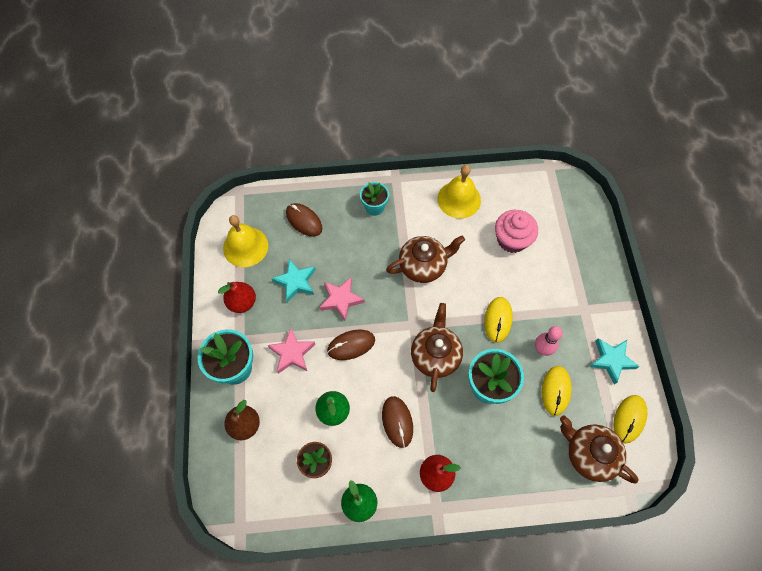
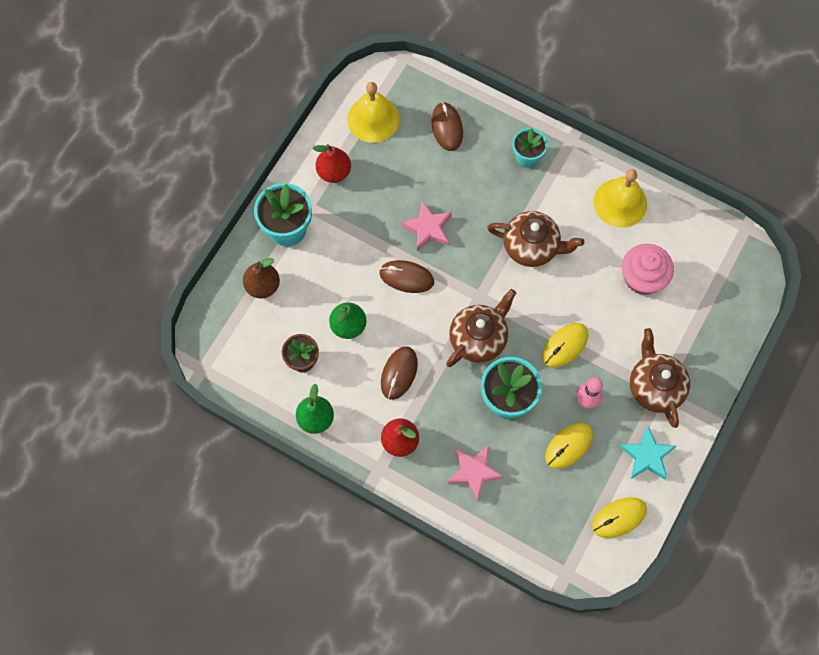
camera: 35 degrees right, 5 degrees up
(292, 353) = (347, 249): pink star -> pink star (474, 472)
(296, 282) = (397, 184): turquoise star -> none
(589, 454) = (554, 520): brown teapot -> brown teapot (655, 386)

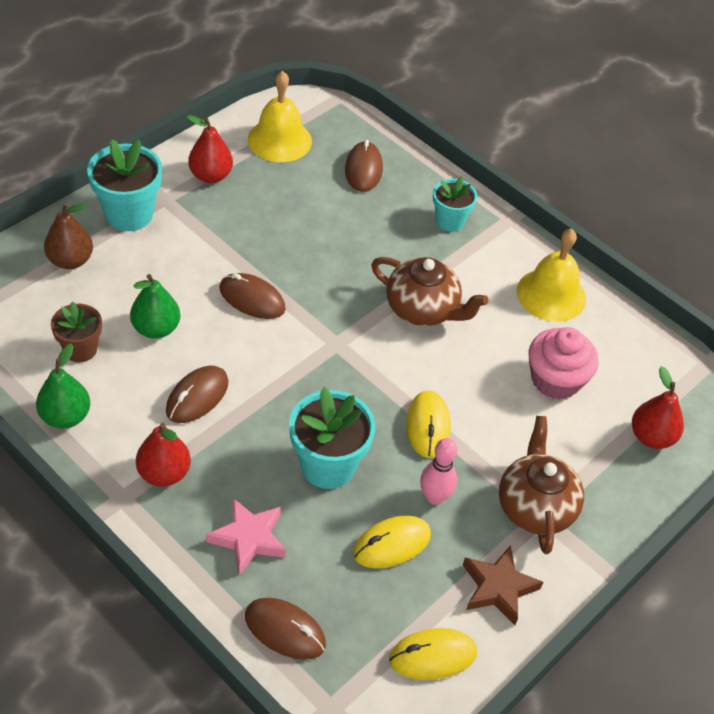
camera: 10 degrees right, 20 degrees down
(427, 228) = (299, 257): pink star -> none
(479, 338) = (317, 387): brown teapot -> none
(520, 530) = (285, 630): none -> brown mouse
(565, 346) = (428, 426): yellow mouse -> yellow mouse turned 60 degrees counterclockwise
(647, 456) = (498, 588): turquoise star -> brown star
(720, 305) = (651, 437): none -> red pear

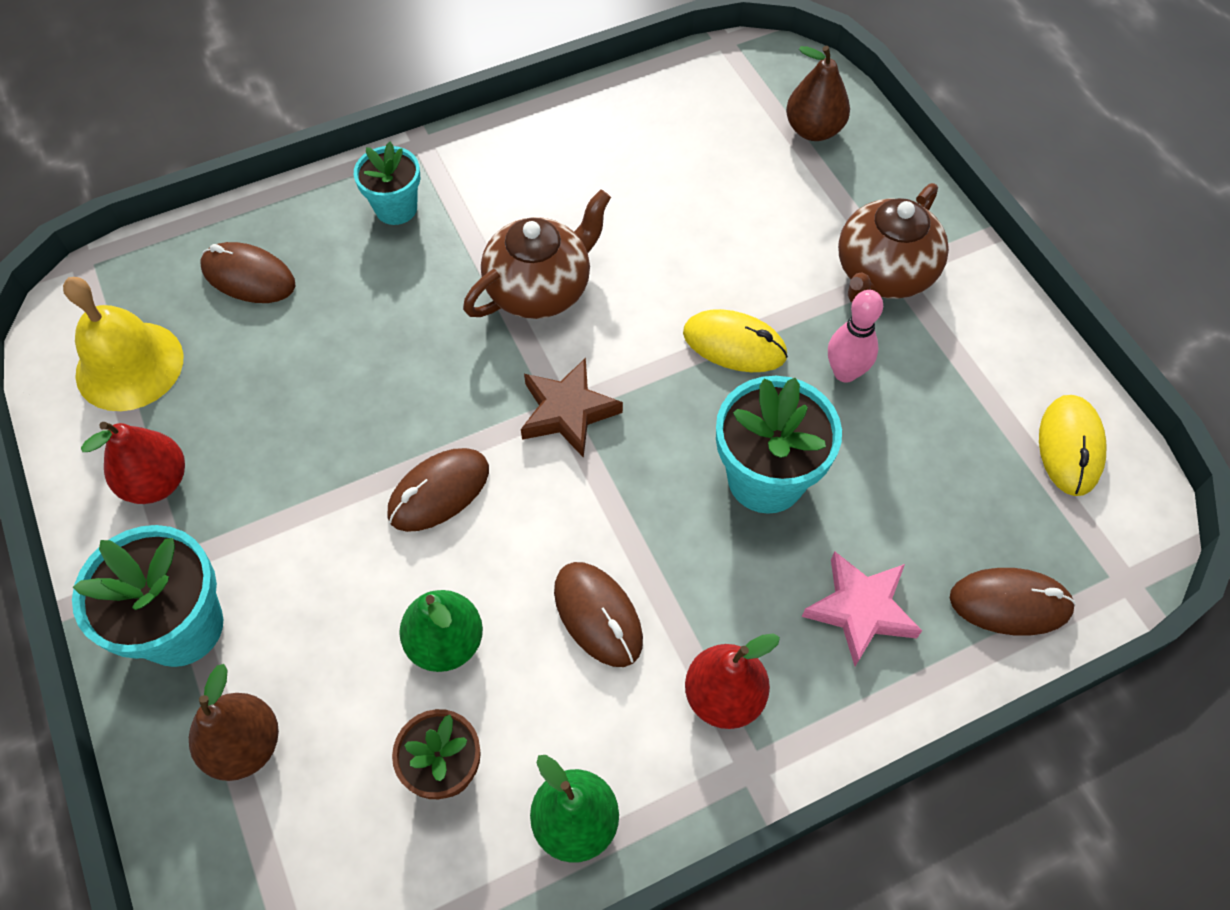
camera: 65 degrees left, 10 degrees up
(285, 630) = (1010, 603): brown mouse -> brown mouse turned 45 degrees clockwise
(392, 544) = (905, 441): yellow mouse -> none
(498, 588) = (988, 349): brown star -> brown star (567, 412)
(535, 506) = (883, 274): brown teapot -> brown teapot turned 75 degrees counterclockwise
(551, 294) = (568, 146): yellow bell -> none
(555, 380) = (703, 189): pink cupcake -> none
(651, 437) = (813, 130): red pear -> brown pear

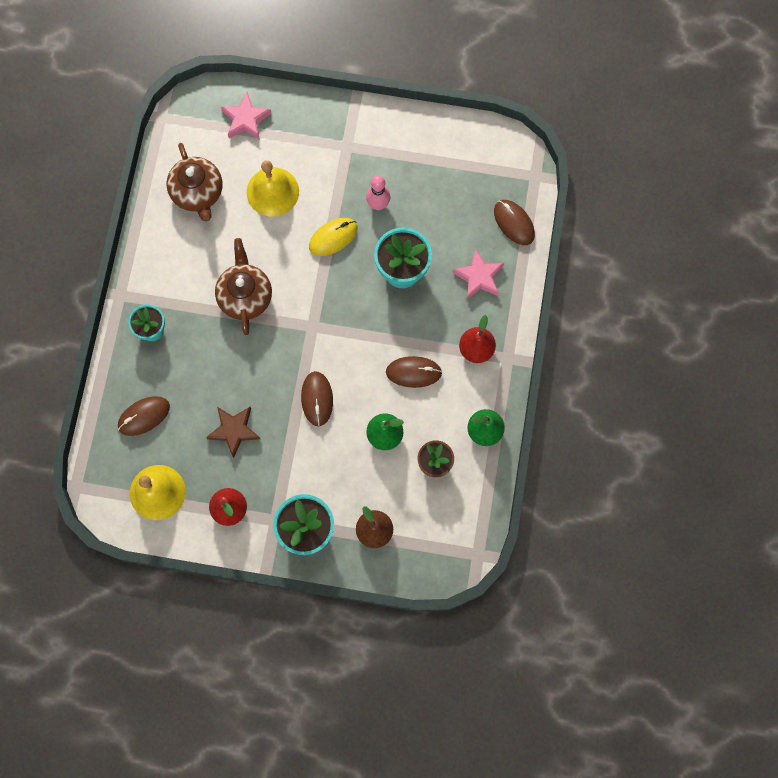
camera: 55 degrees left, 15 degrees up
(567, 412) = (316, 325): brown star -> brown star (234, 430)
(736, 224) = (272, 191): none -> yellow bell
(813, 130) = (246, 119): brown pear -> pink star
(883, 274) = (343, 152): brown teapot -> brown teapot (198, 193)
(1010, 603) = (514, 223): brown mouse -> brown mouse turned 75 degrees counterclockwise
(1070, 447) = (471, 148): yellow mouse -> none

